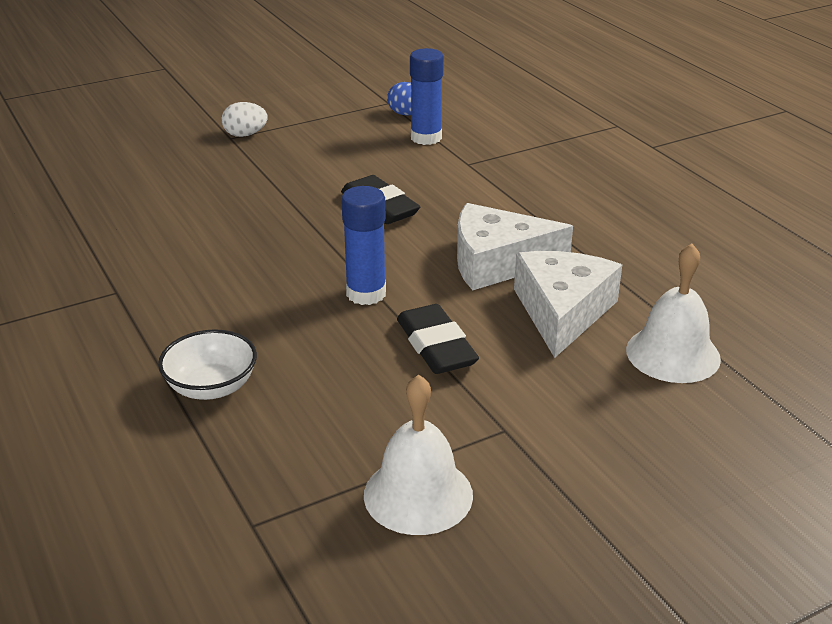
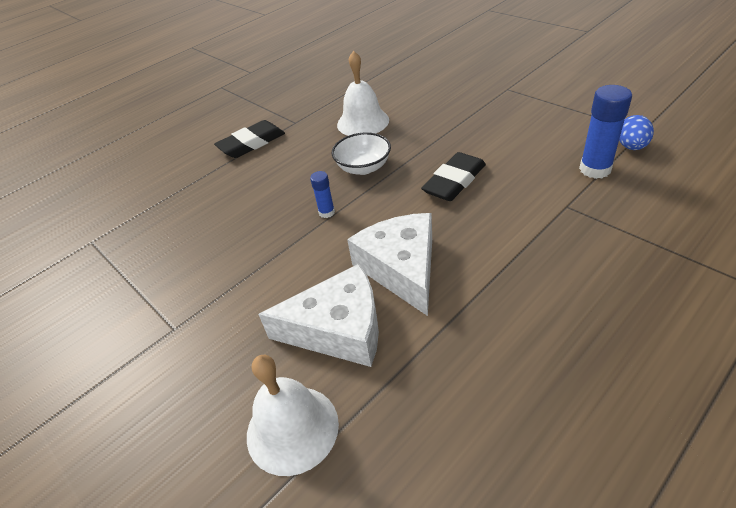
camera: 80 degrees right, 10 degrees up
(211, 387) = (210, 186): white bowl -> white bowl (363, 167)
(245, 135) = (517, 92): white egg -> none
(366, 294) = (326, 212): blue glue stick -> blue glue stick, size x0.54
(418, 494) = (108, 301): white bell -> white bell (363, 122)
(436, 346) = (270, 265): black eraser -> black eraser (251, 143)

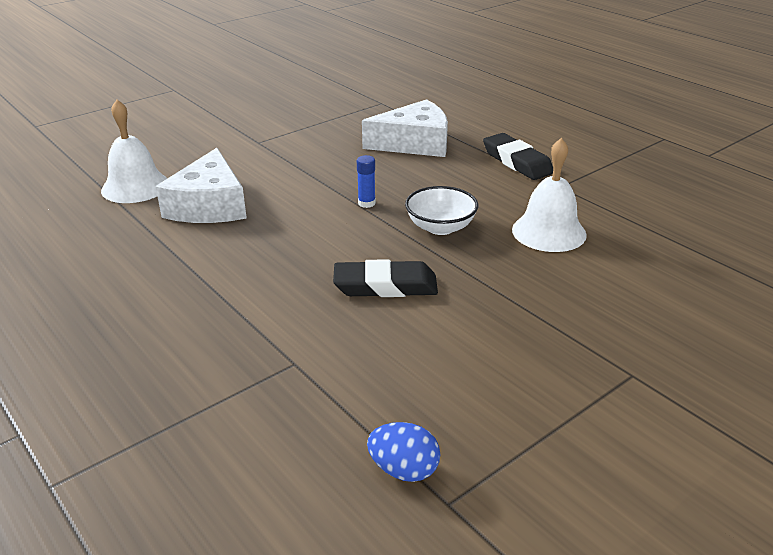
camera: 90 degrees right, 10 degrees down
(401, 268) = (259, 239): white cheese -> white cheese (414, 143)
(454, 181) = (385, 286): black eraser -> black eraser turned 45 degrees counterclockwise
(595, 169) = (360, 410): blue glue stick -> none

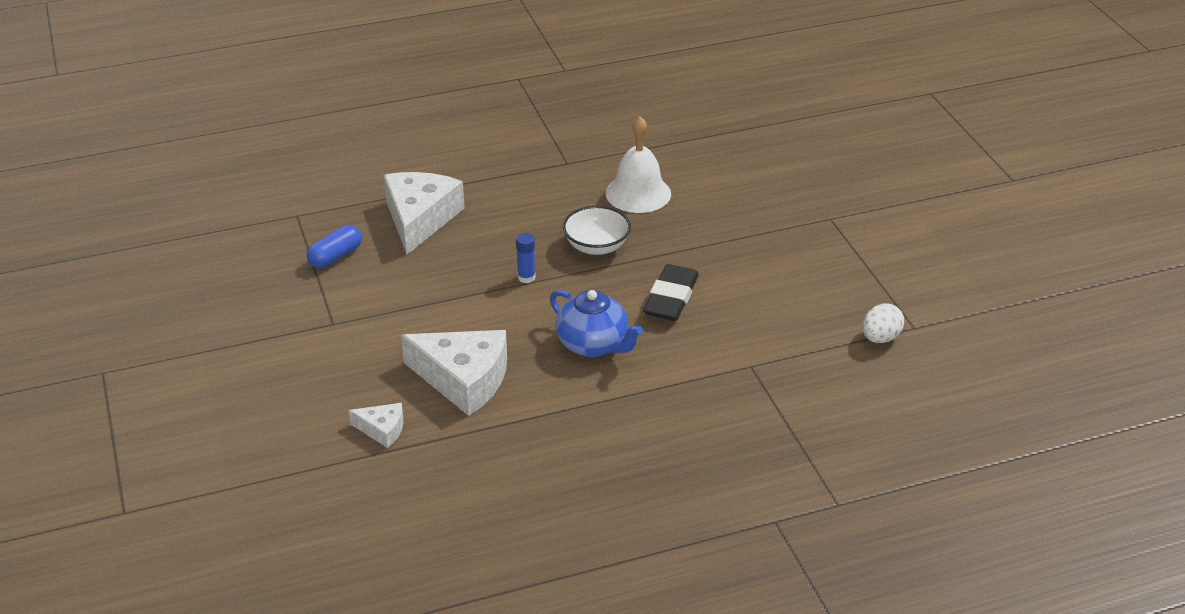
camera: 70 degrees left, 5 degrees up
(135, 187) = (382, 429): white bell -> white cheese
(285, 256) = (593, 344): none -> blue teapot
(341, 125) = (335, 256): none -> blue capsule
(404, 470) = (880, 338): blue egg -> white egg
(517, 162) = (505, 170): black eraser -> none

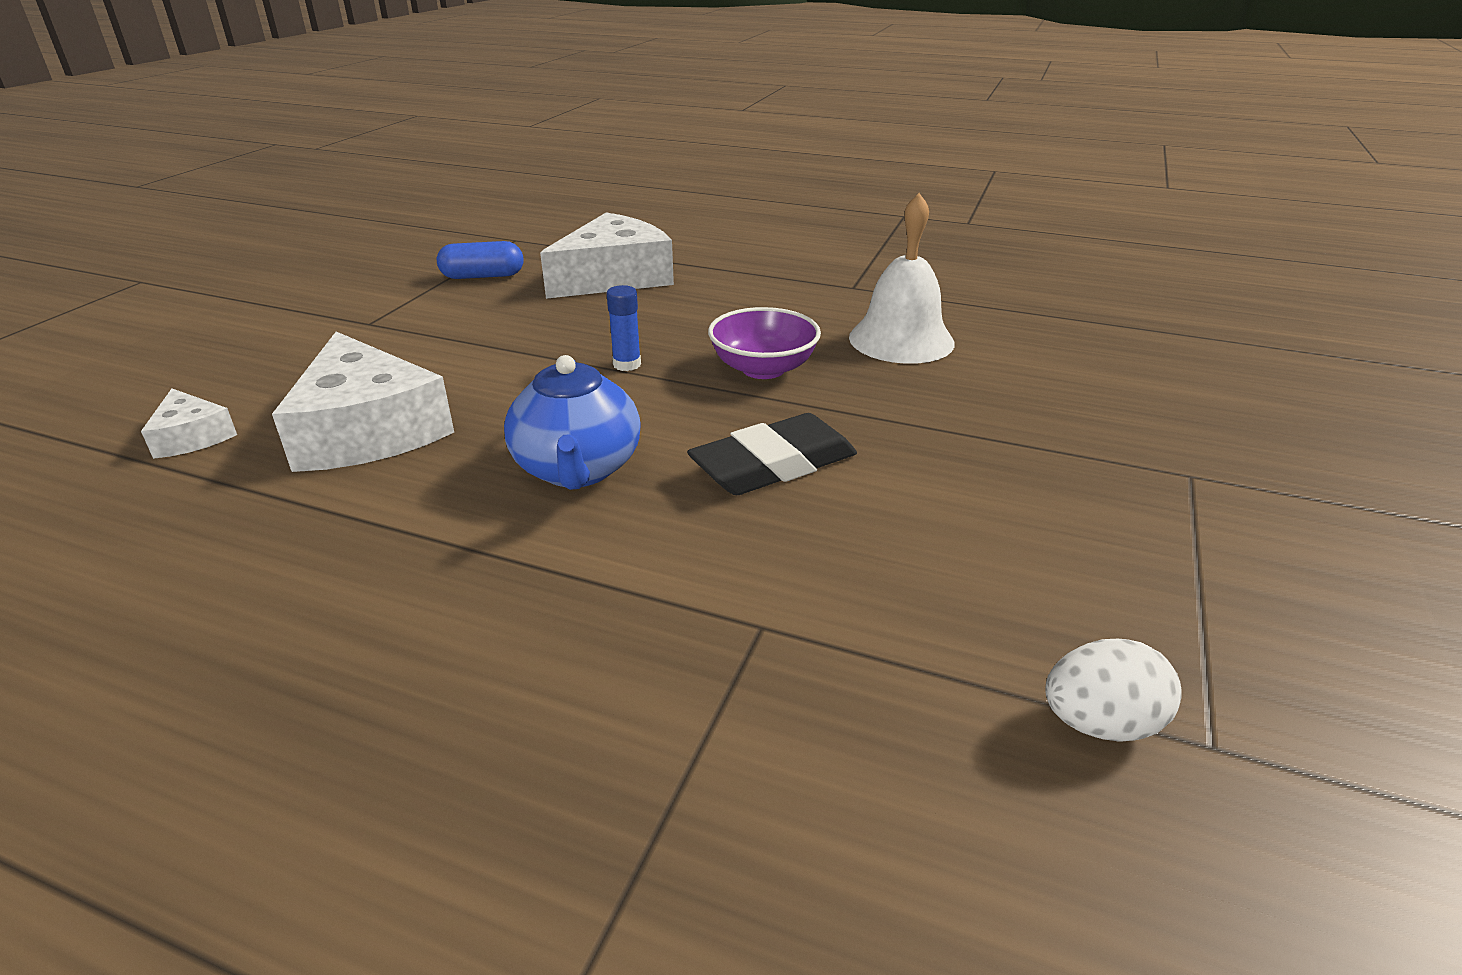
camera: 40 degrees right, 5 degrees down
(596, 246) = (763, 369): white bowl -> purple bowl

